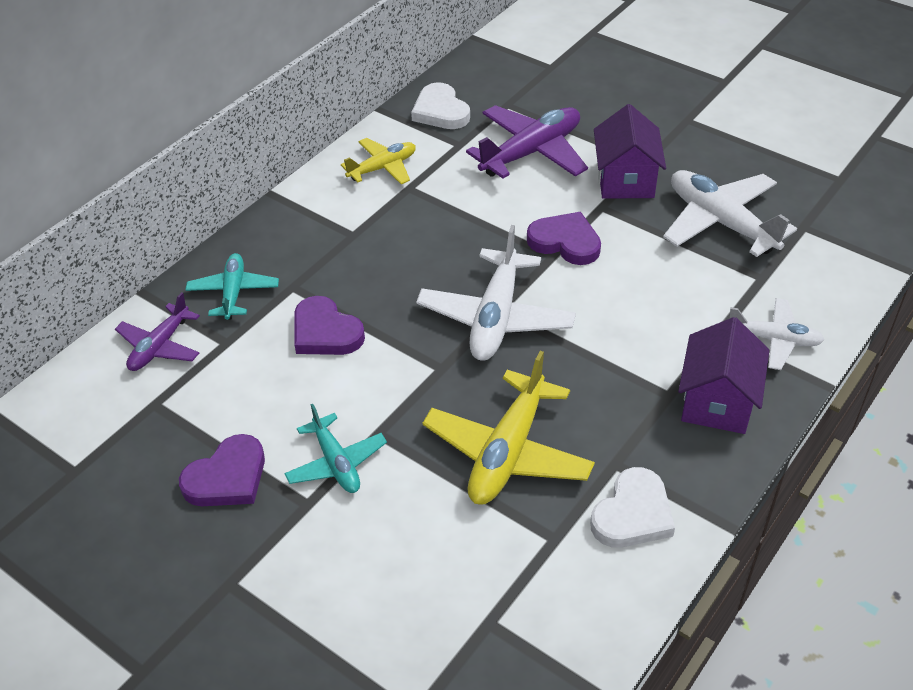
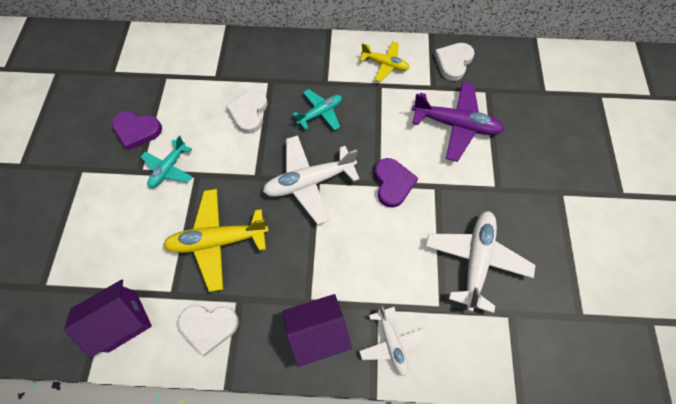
camera: 55 degrees right, 20 degrees up
(160, 346) = (199, 55): purple plane -> none
(233, 292) = (250, 60): turquoise plane -> turquoise plane (320, 113)
(325, 332) = (249, 112): purple heart -> white heart
(625, 180) = (471, 186): purple house -> purple house (123, 321)

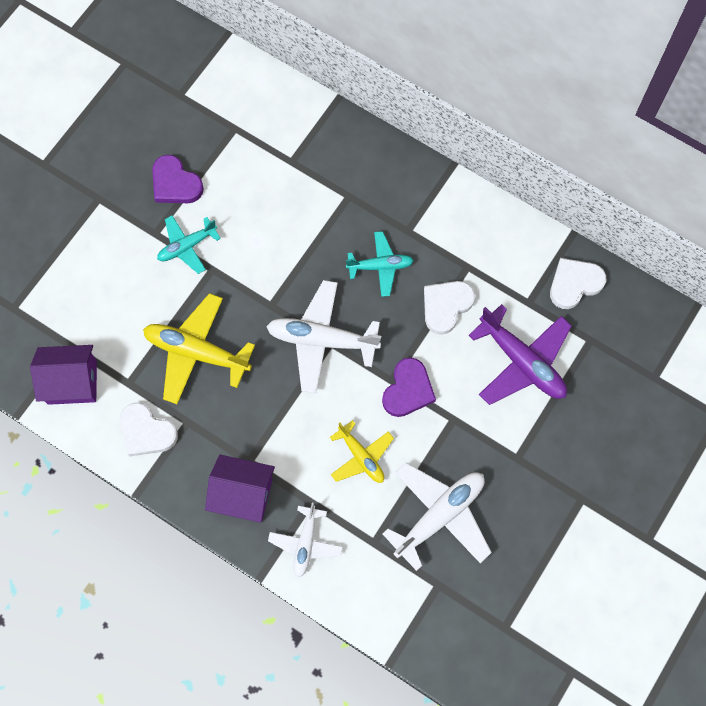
camera: 30 degrees right, 5 degrees up
(249, 112) = (303, 224): white heart -> white heart (446, 306)
(385, 64) = (491, 244): yellow plane -> yellow plane (361, 457)

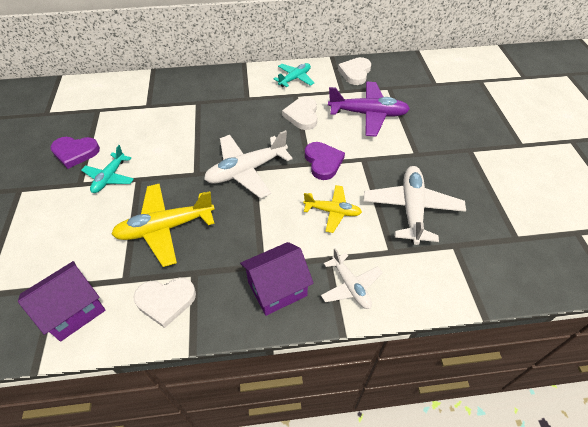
camera: 40 degrees left, 20 degrees down
(380, 266) = (247, 120): turquoise plane -> turquoise plane (295, 79)

